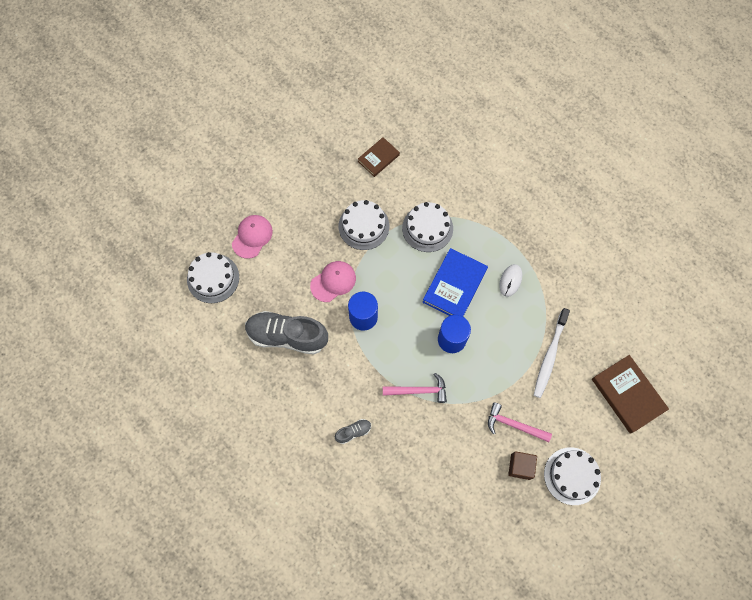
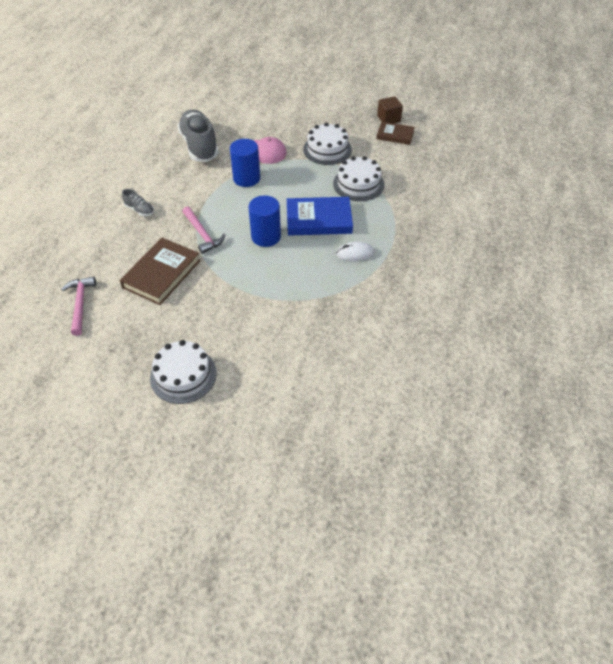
camera: 60 degrees right, 20 degrees down
(213, 278) = (219, 96): white cake -> none
(252, 237) = (268, 101): pink cap -> none
(513, 425) = (210, 309): pink hammer -> pink hammer (80, 304)
(520, 466) = (170, 330): brown cube -> brown cube (388, 119)
(549, 356) = (300, 310): white toothbrush -> none
(627, 395) = (303, 389): brown book -> brown book (161, 274)

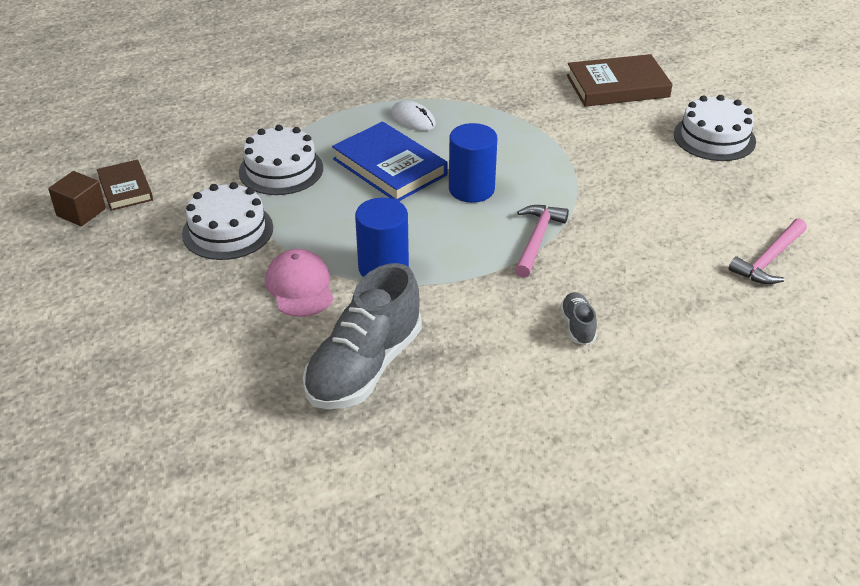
camera: 130 degrees left, 10 degrees down
(161, 274) = (638, 230): brown book -> brown book (617, 86)

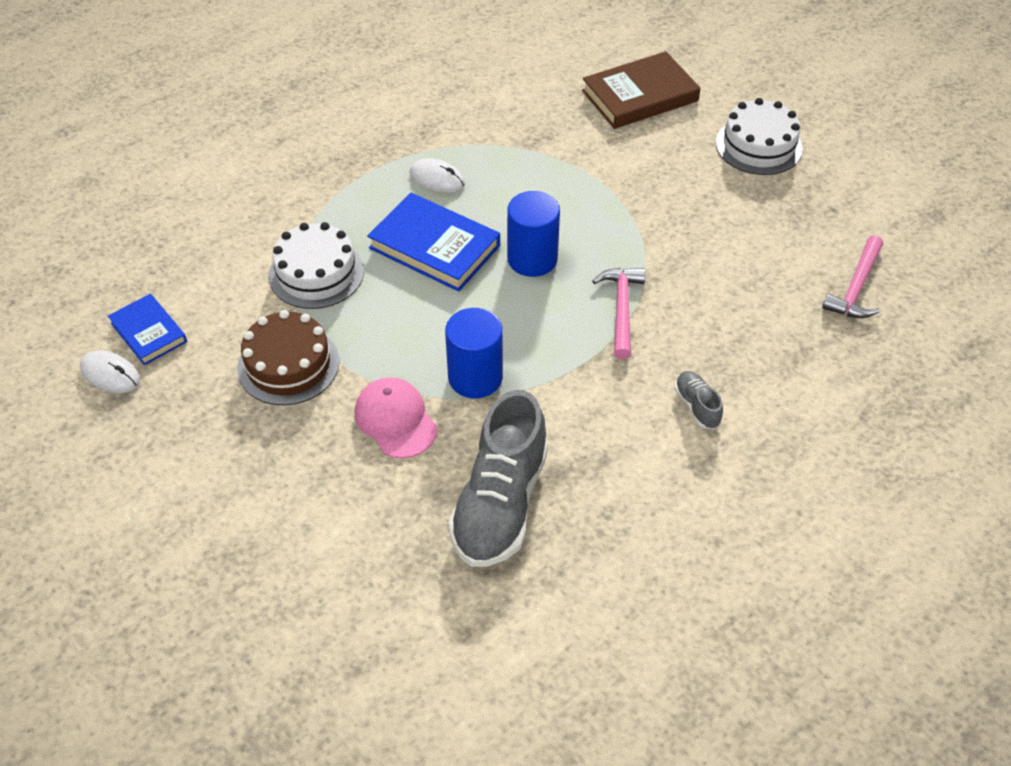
camera: 15 degrees left, 10 degrees up
(81, 212) = (110, 374): brown cube -> white mouse
(125, 188) = (149, 332): brown book -> blue book
(228, 230) = (288, 365): white cake -> brown cake

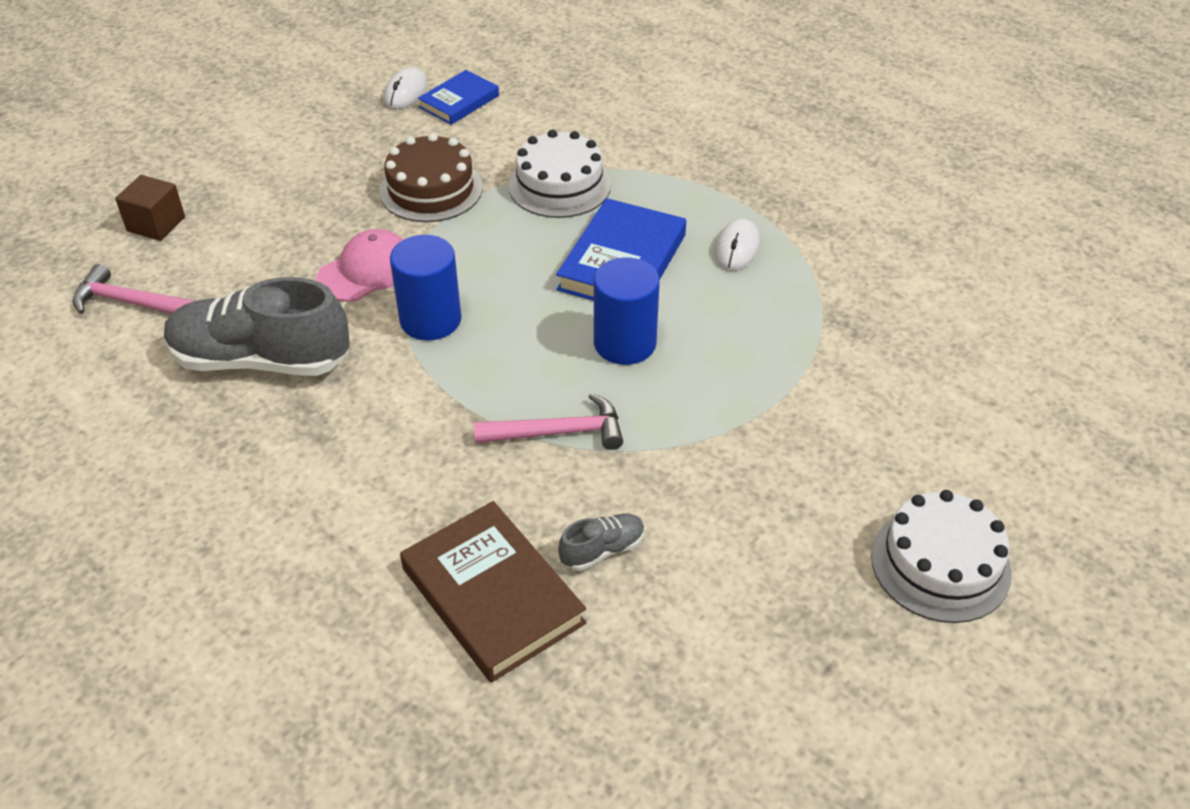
camera: 80 degrees right, 5 degrees down
(263, 602) = (156, 224): none -> brown cube
(640, 96) = (988, 417): brown book -> brown book (492, 596)
(696, 406) = (407, 517): grey shoe -> grey shoe (602, 550)
(856, 287) = (660, 698): pink hammer -> pink hammer (131, 303)

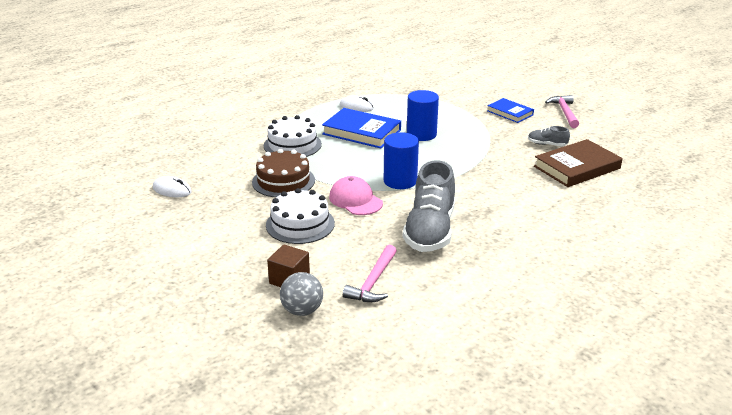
camera: 85 degrees left, 15 degrees down
(83, 242) = (302, 310): none -> grey ball
(459, 101) = (193, 172): blue book -> blue book (510, 113)
(558, 432) = (480, 151): pink hammer -> pink hammer (564, 112)
(602, 550) = (547, 144): grey shoe -> grey shoe turned 45 degrees counterclockwise
(940, 564) = (540, 88): white cake -> white cake (300, 224)

